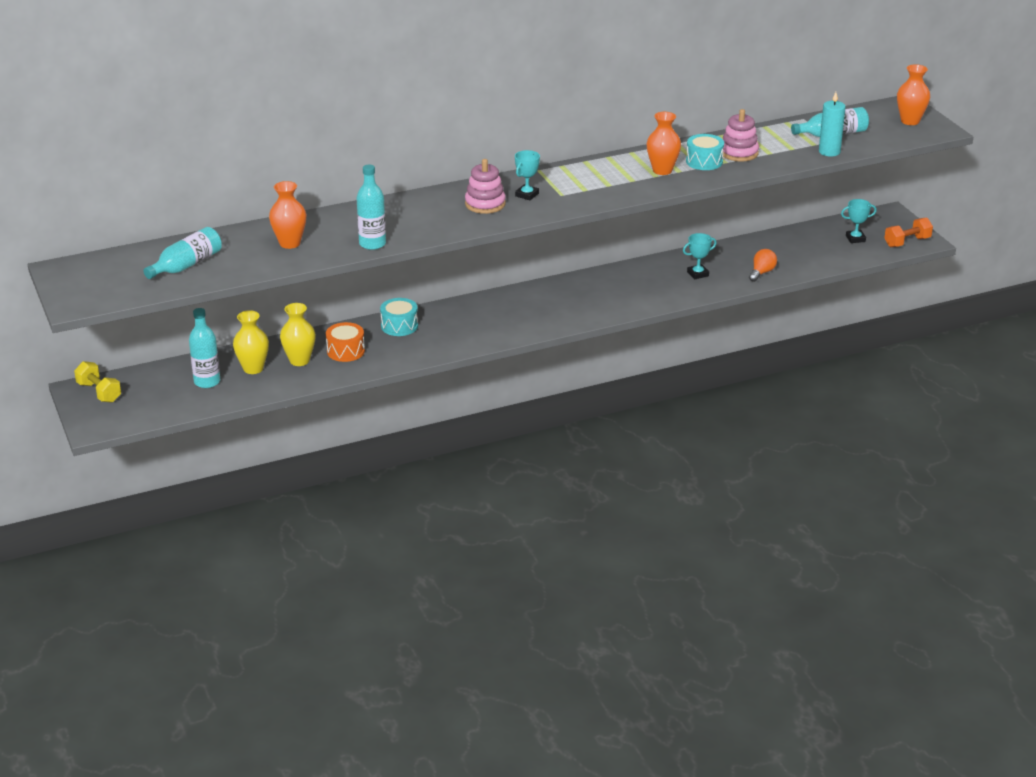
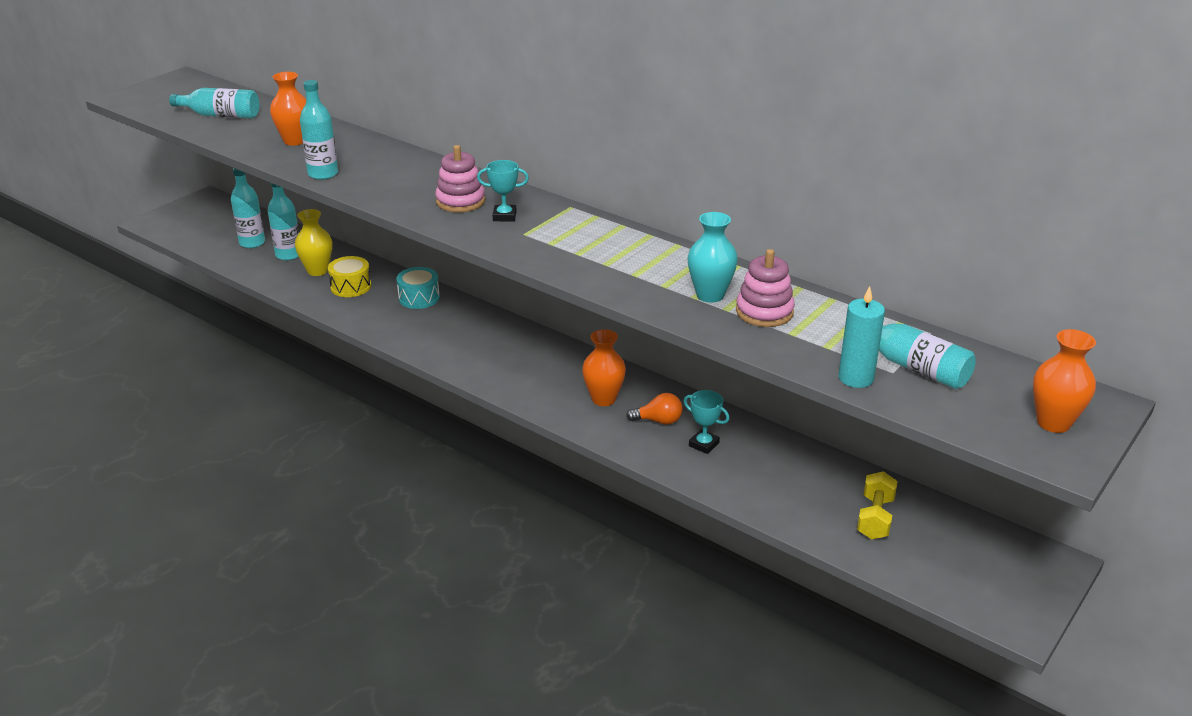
camera: 60 degrees right, 0 degrees up
(99, 392) = (207, 207): yellow dumbbell -> yellow dumbbell (875, 518)
(253, 368) = (288, 255): yellow vase -> turquoise bottle
(345, 351) = (351, 286): orange drum -> yellow drum
(662, 170) = (653, 275): orange vase -> orange vase (603, 399)
(704, 161) = (710, 295): turquoise drum -> turquoise vase
(762, 272) = (760, 493): orange light bulb -> orange light bulb (658, 421)
(855, 239) = (942, 550): turquoise trophy -> none
(907, 242) = (993, 605): orange dumbbell -> none

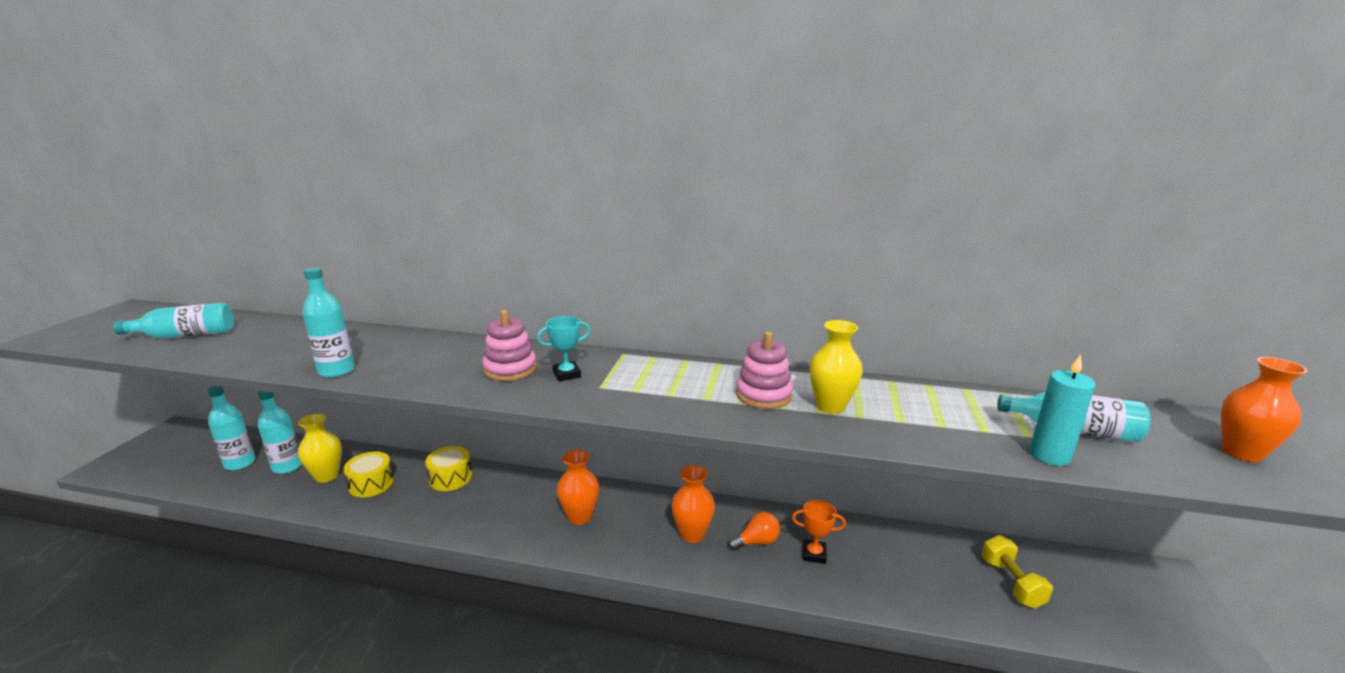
camera: 25 degrees left, 10 degrees down
(295, 141) = (288, 345): orange vase -> orange vase (580, 517)
(419, 298) = (450, 478): turquoise drum -> yellow drum
(704, 444) = (814, 554): turquoise trophy -> orange trophy
(710, 295) = (830, 406): turquoise vase -> yellow vase
(764, 312) = (894, 411): pink stacking toy -> pink stacking toy (763, 395)

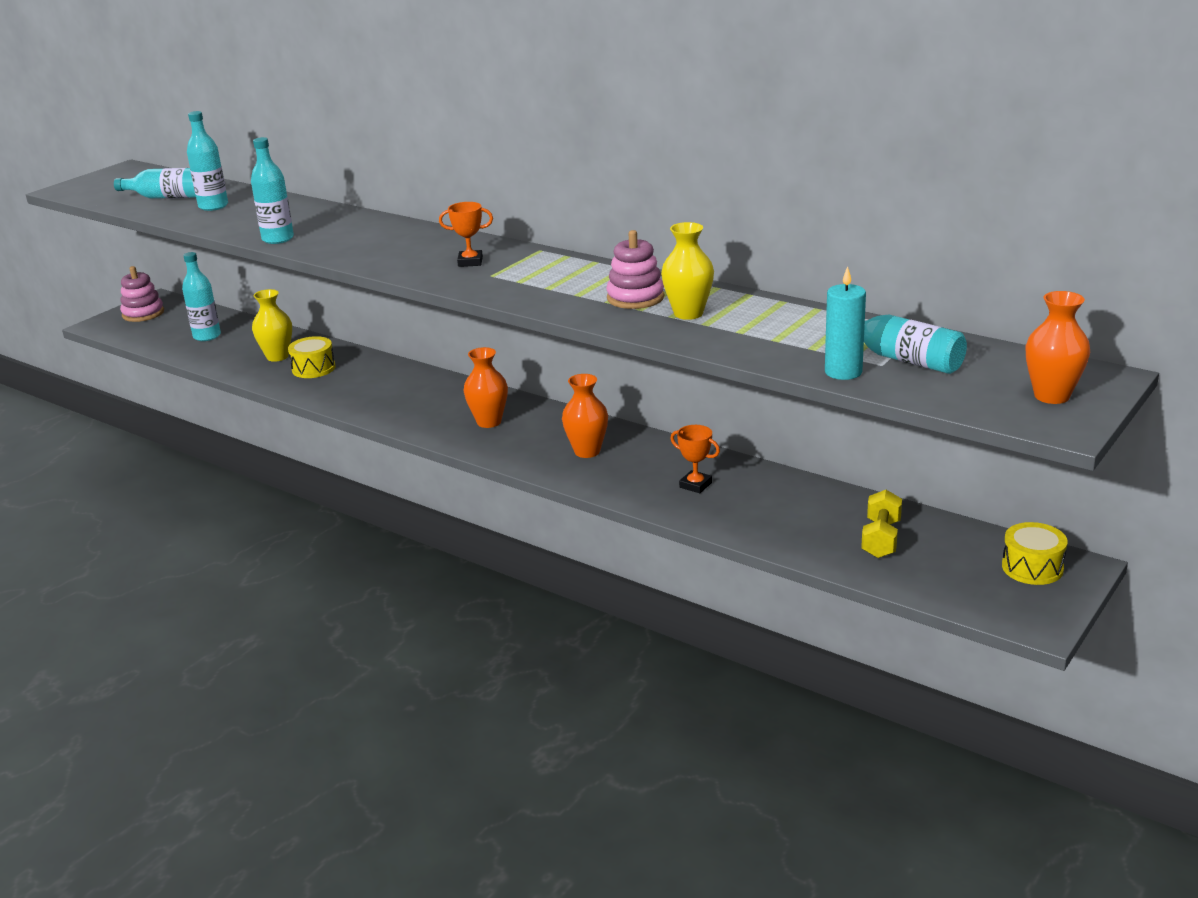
camera: 25 degrees right, 5 degrees up
(287, 467) = (246, 344): turquoise bottle -> turquoise bottle (213, 206)
(450, 478) = (387, 374): yellow drum -> yellow drum (1032, 567)
(510, 369) = (423, 252): pink stacking toy -> pink stacking toy (143, 313)
(566, 374) = (470, 262): turquoise trophy -> orange trophy
(757, 542) = (646, 467): orange light bulb -> none

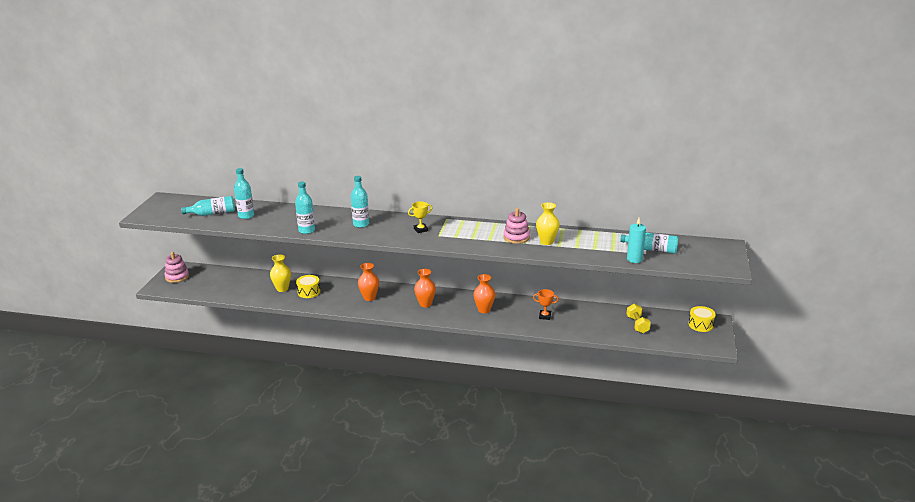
camera: 25 degrees left, 0 degrees up
(207, 336) = (230, 284): turquoise bottle -> turquoise bottle (361, 224)
(470, 262) = (420, 230): orange trophy -> yellow trophy
(1051, 396) = (717, 256): orange vase -> orange vase (369, 297)

